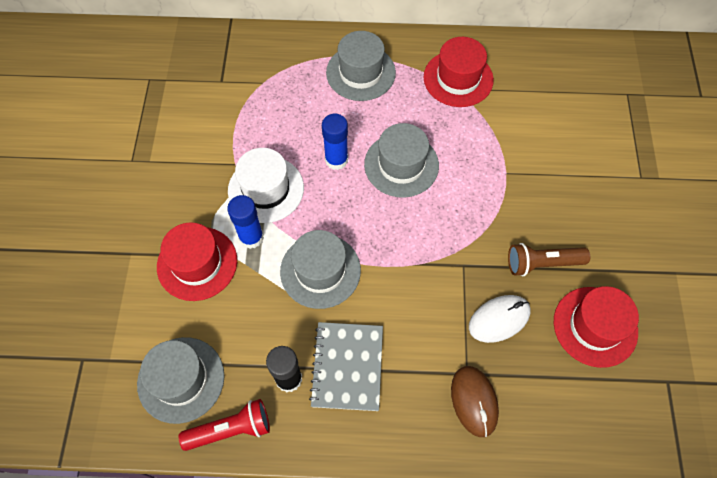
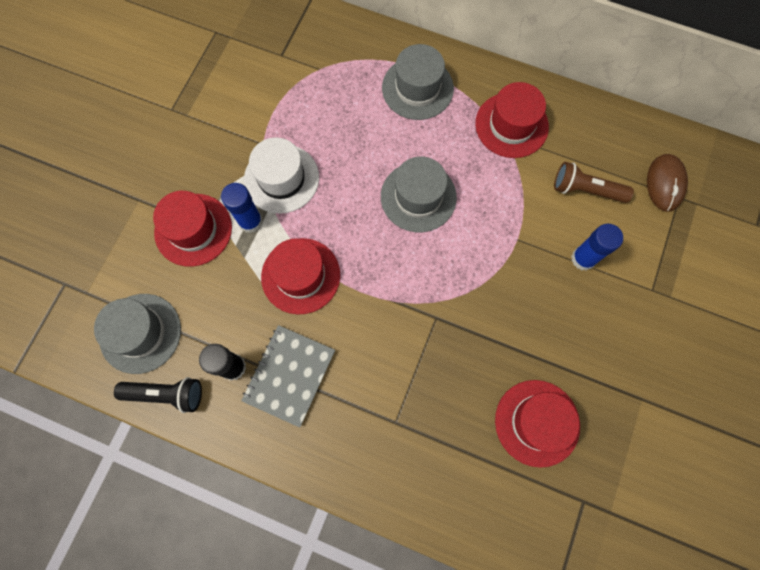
camera: 20 degrees right, 10 degrees up
(231, 429) = (166, 394): red flashlight -> black flashlight
(320, 271) = (300, 276): grey hat -> red hat
(336, 160) = (358, 171): blue glue stick -> blue glue stick (583, 258)
(474, 401) = (391, 450): brown mouse -> brown mouse (665, 184)
(499, 319) = (447, 382): white mouse -> none
(542, 264) = (512, 343): brown flashlight -> brown flashlight (585, 190)

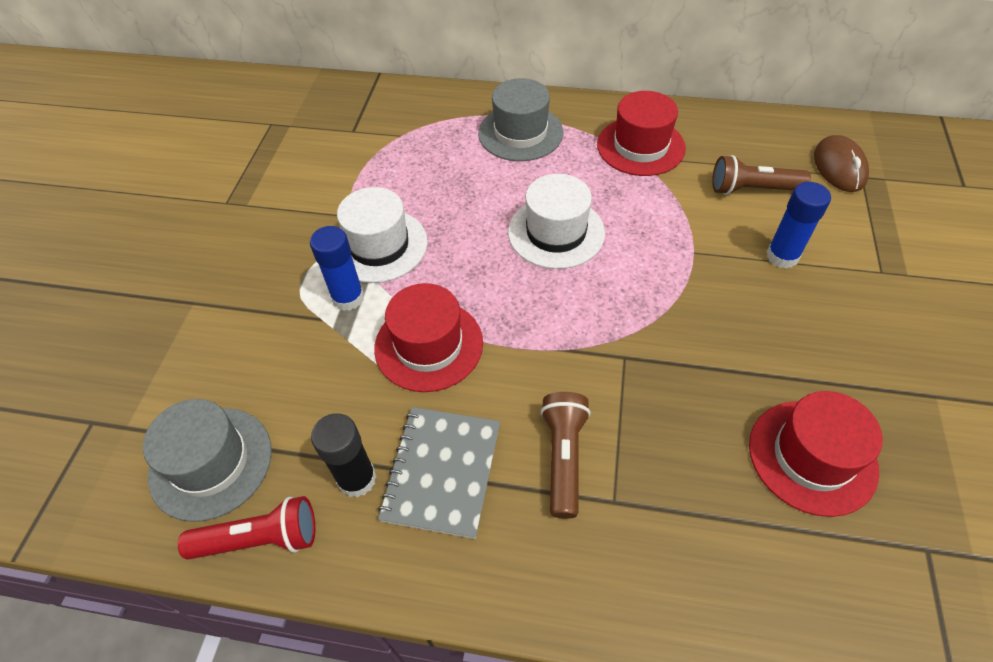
camera: 10 degrees left, 20 degrees down
(166, 394) = (260, 539): black flashlight -> red flashlight
(193, 229) = (272, 321): red hat -> none
(371, 384) = (563, 457): none -> brown flashlight
(418, 197) = (556, 232): grey hat -> white hat

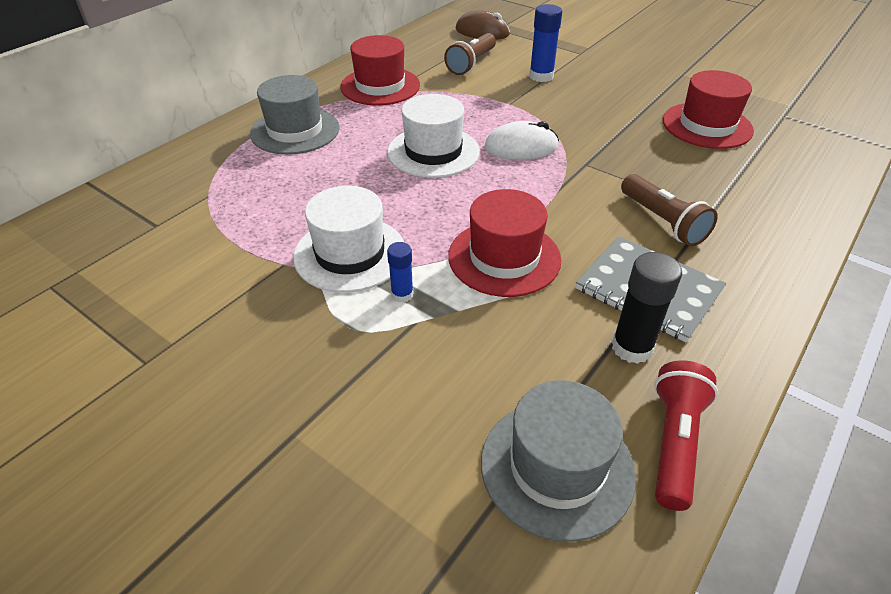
camera: 65 degrees left, 10 degrees down
(348, 298) = (402, 294): blue glue stick -> blue glue stick, size x0.59
(563, 457) = (663, 221): brown flashlight -> brown flashlight turned 150 degrees counterclockwise
(615, 293) = (521, 147): none -> white mouse

